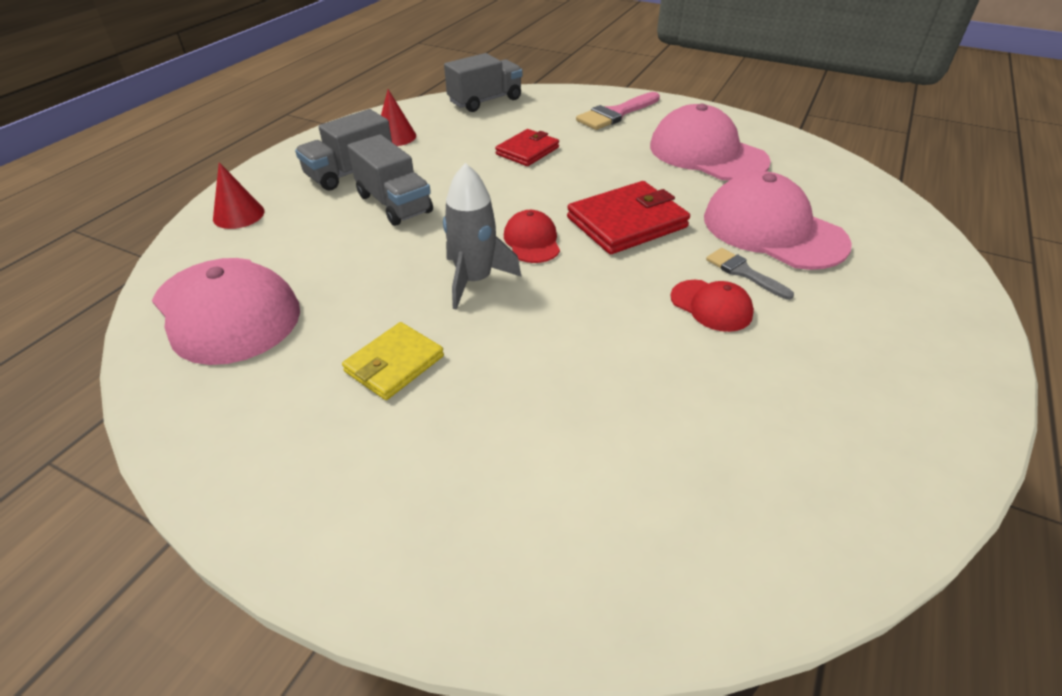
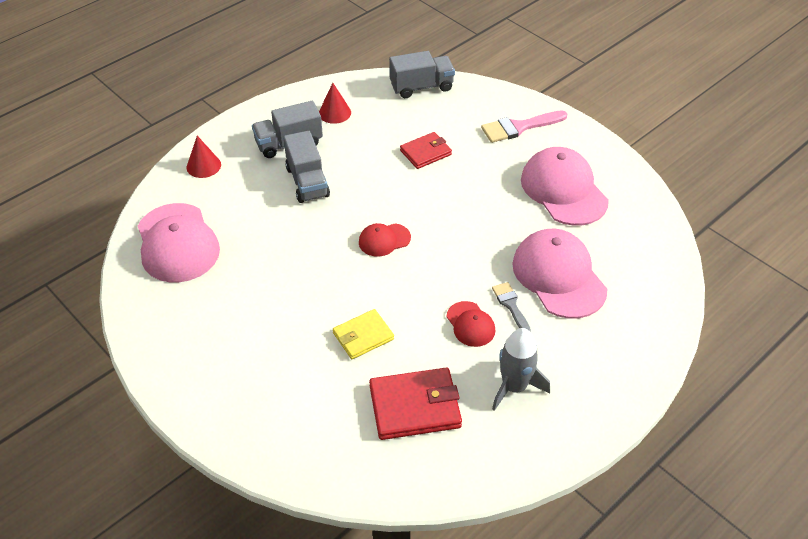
camera: 20 degrees right, 5 degrees up
(394, 364) = (258, 309): yellow wallet -> yellow wallet (363, 336)
(474, 280) = (331, 262): grey rocket -> grey rocket (514, 386)
(532, 241) = (384, 240): red cap -> red cap turned 120 degrees counterclockwise
(627, 222) = (458, 241): red wallet -> red wallet (415, 406)

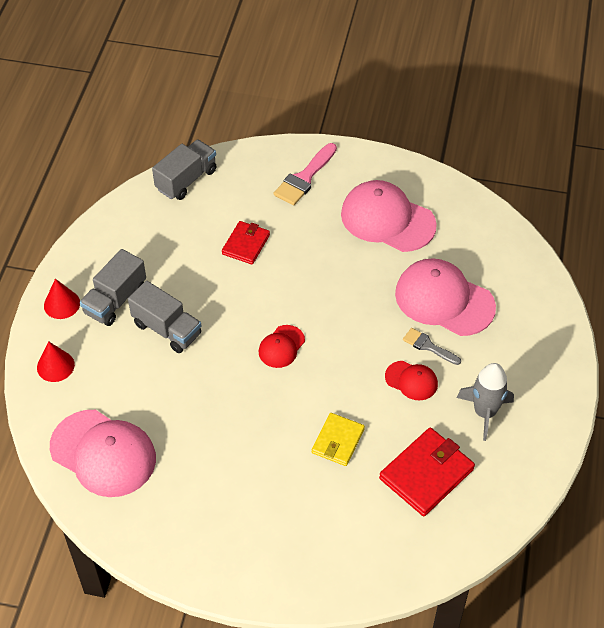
camera: 35 degrees left, 5 degrees up
(334, 113) = (130, 247): red cone -> red cone (62, 304)

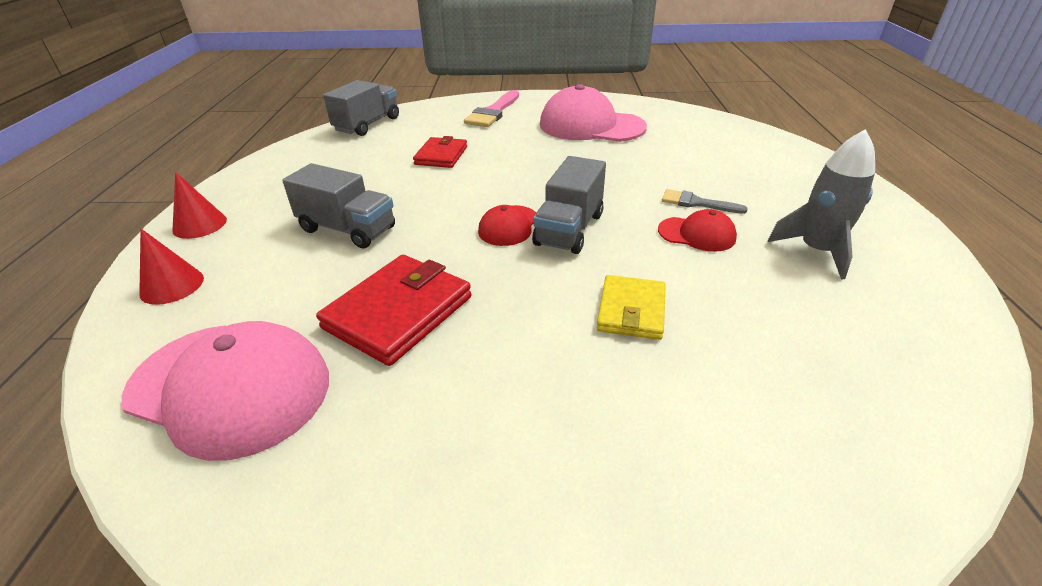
camera: 10 degrees left, 15 degrees down
(115, 300) = (276, 213): grey truck -> grey truck (569, 229)
(426, 474) = (793, 331): red wallet -> red wallet (398, 312)
(444, 300) = (688, 167): pink cap -> none

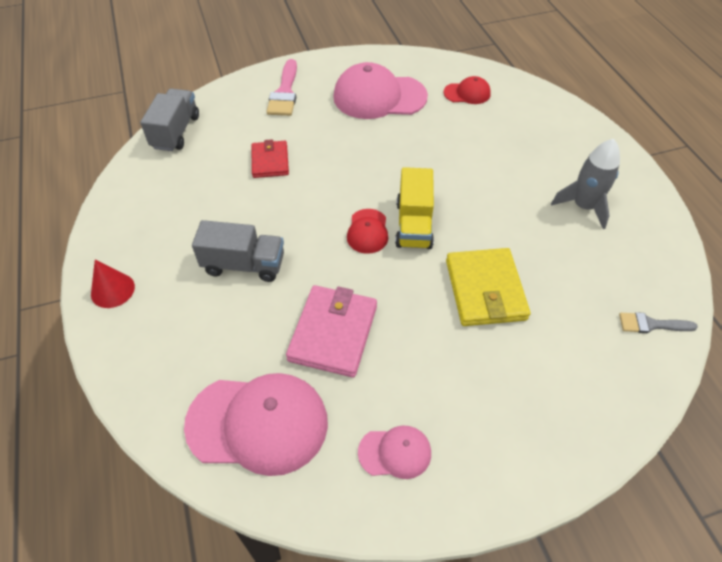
camera: 20 degrees left, 15 degrees up
(172, 285) = (143, 356): red cone -> none
(381, 480) = (395, 452): none -> pink cap
(398, 312) = (333, 333): red wallet -> pink wallet
(569, 229) = (413, 224): grey truck -> yellow truck
(631, 310) = (485, 290): yellow wallet -> yellow wallet, size x1.57
(696, 203) = (493, 175): grey brush -> grey brush (651, 324)
(697, 234) = (503, 208): red cap -> red cap (467, 93)

